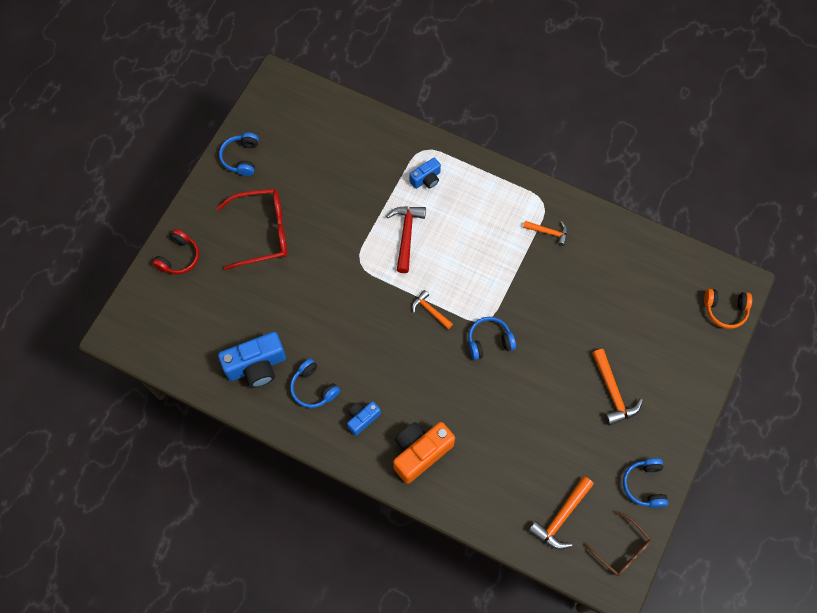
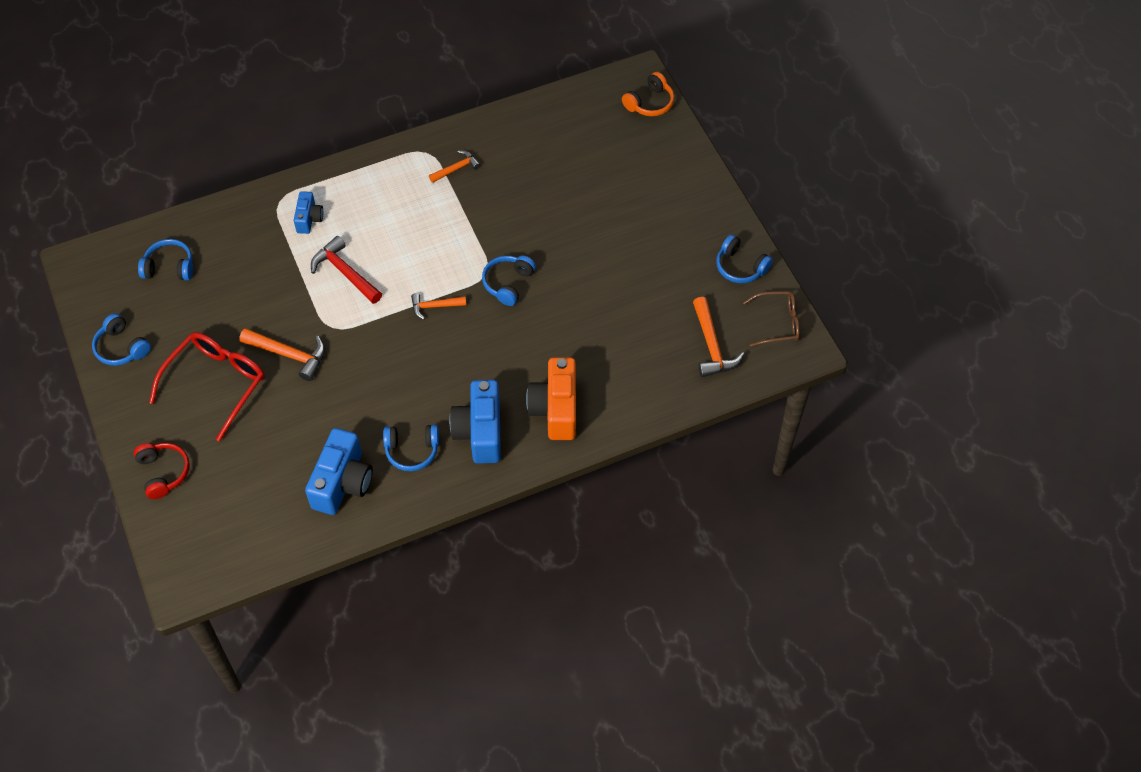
camera: 50 degrees left, 10 degrees down
(319, 132) = (169, 267): none -> blue headphones
(362, 418) = (480, 432): blue camera -> blue camera, size x1.80
(613, 392) = (642, 229): orange hammer -> orange hammer (289, 355)

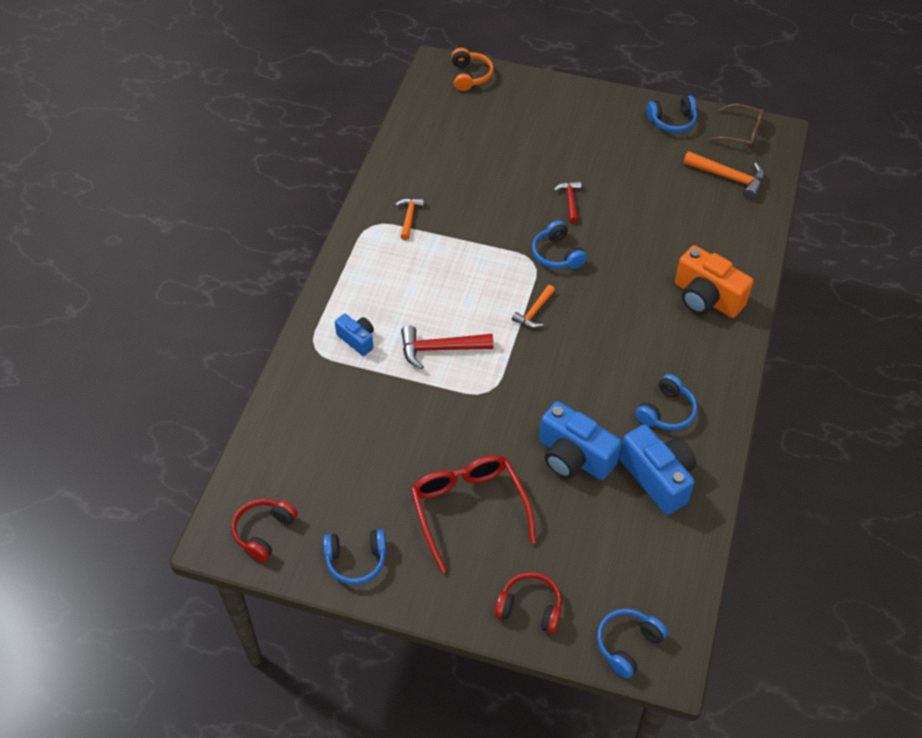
camera: 50 degrees left, 5 degrees down
(103, 282) = (264, 532): none -> red headphones
(169, 267) = (302, 470): blue headphones -> blue headphones (627, 644)
(289, 355) = (488, 437): orange hammer -> none
(480, 432) = (686, 357): blue camera -> blue camera (574, 457)
(575, 255) = (570, 201): none -> red hammer
(777, 323) = (741, 133): brown glasses -> brown glasses turned 75 degrees clockwise

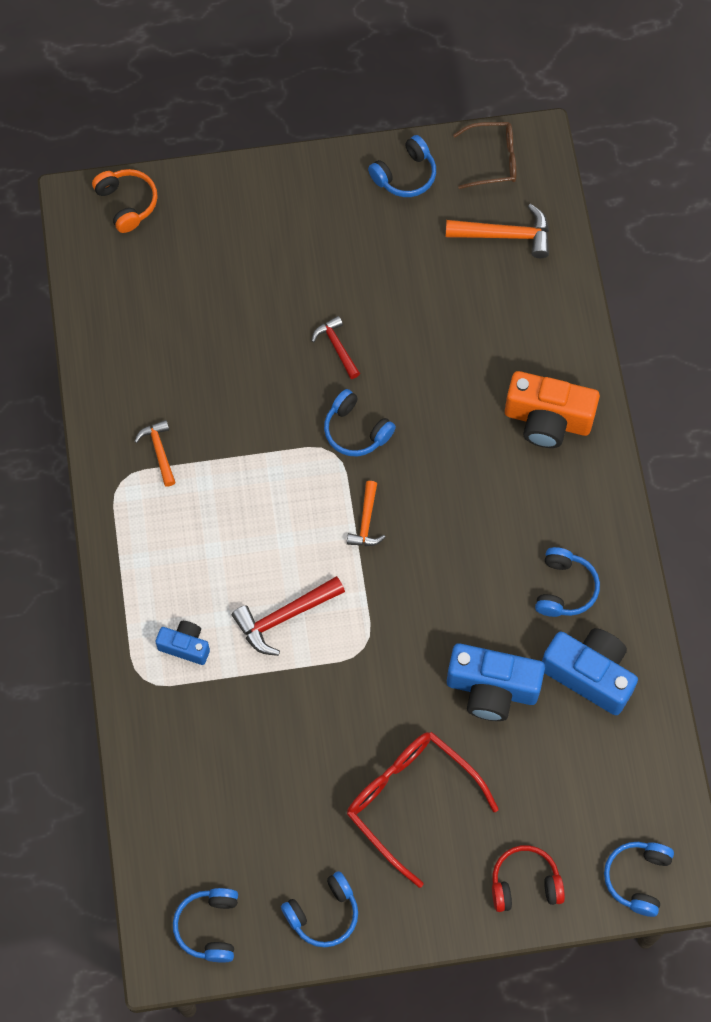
camera: 25 degrees left, 15 degrees up
(264, 532) = (209, 927): red headphones -> blue headphones

